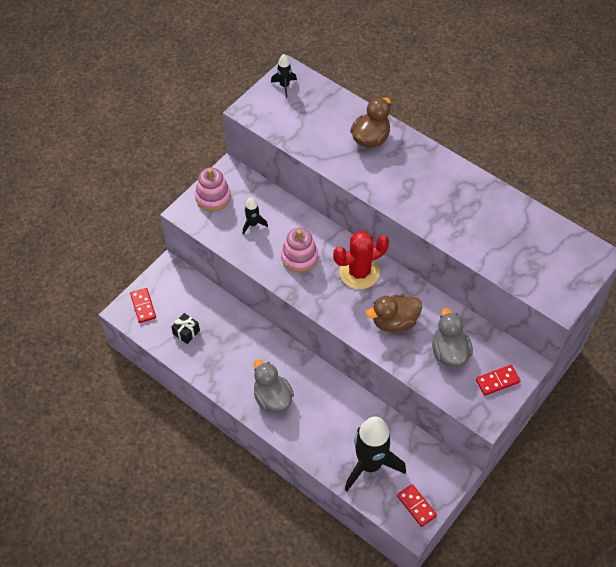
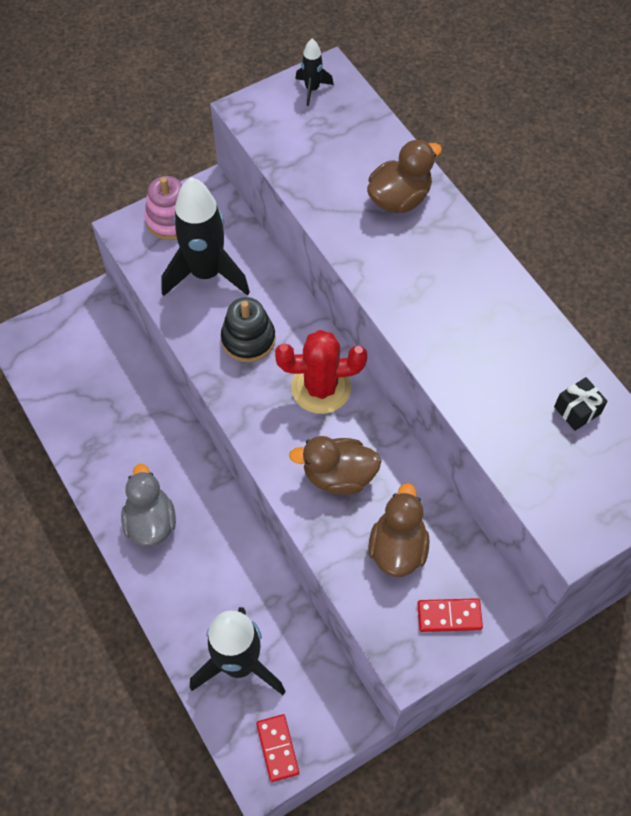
camera: 20 degrees right, 5 degrees up
(143, 306) = (42, 339): red domino -> none
(186, 332) = (80, 393): black gift -> black gift (577, 410)
(253, 224) = (206, 273): black rocket -> black rocket, size x2.24
(299, 257) = (248, 339): pink stacking toy -> black stacking toy
(449, 352) = (397, 548): grey duck -> brown duck

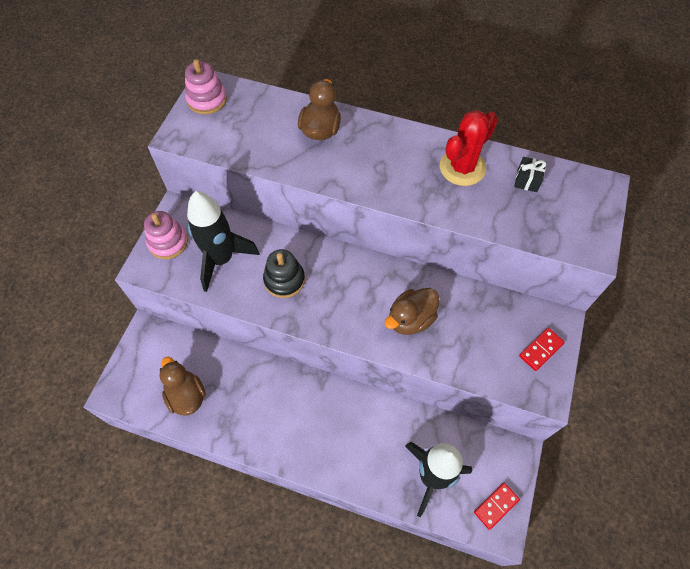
camera: 40 degrees left, 0 degrees up
(151, 522) = (304, 437): grey duck -> none
(277, 748) = (496, 506): red domino -> red domino turned 75 degrees counterclockwise
(312, 89) = (207, 100): black rocket -> pink stacking toy
(321, 388) = (353, 277): red cactus -> red cactus (462, 168)
(397, 548) = (480, 334): brown duck -> brown duck (186, 395)

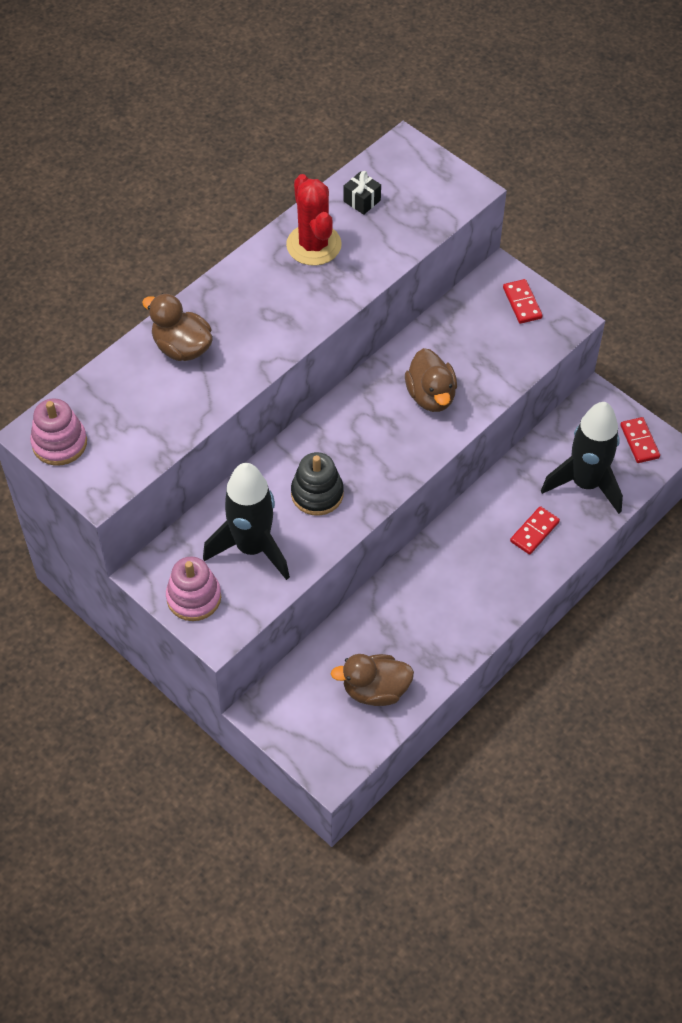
camera: 65 degrees left, 5 degrees down
(367, 454) = (534, 532): none -> red domino

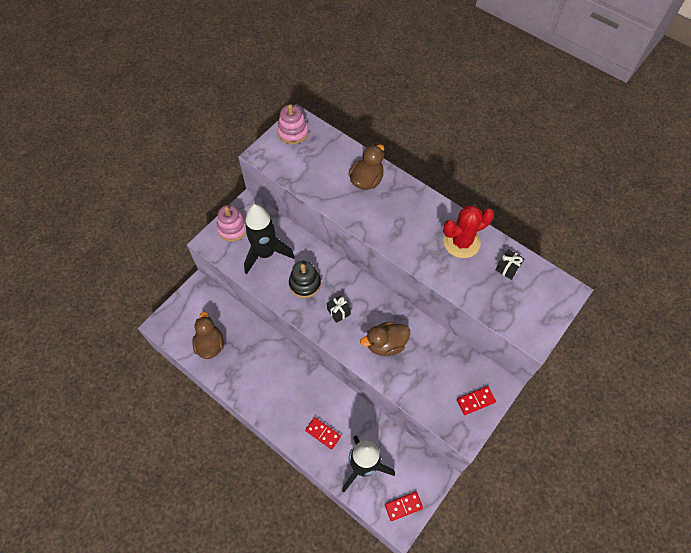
camera: 85 degrees right, 5 degrees up
(372, 451) = (338, 312): none -> black gift

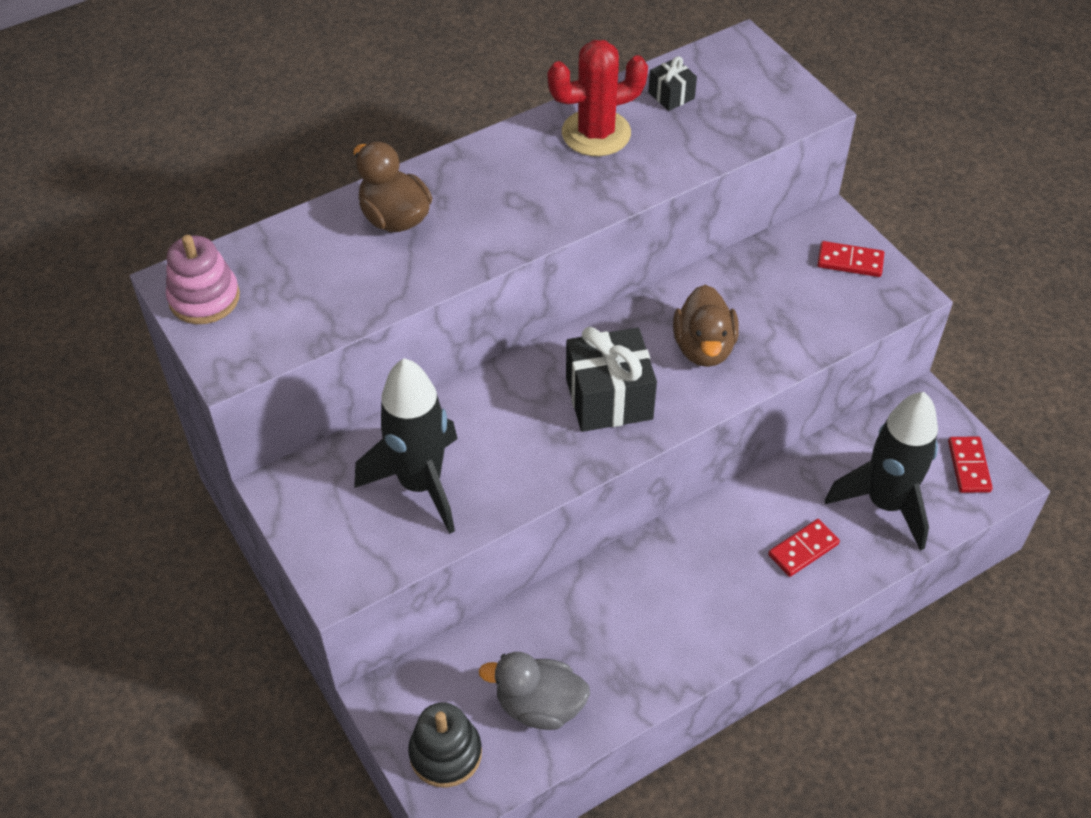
camera: 70 degrees left, 10 degrees down
(210, 344) = (539, 706): brown duck -> grey duck
(232, 228) = (326, 530): pink stacking toy -> none
(305, 284) = (523, 435): black stacking toy -> black stacking toy (445, 753)
(338, 312) = (609, 398): black gift -> black gift, size x2.00
(461, 242) = (596, 133): red cactus -> red cactus turned 75 degrees clockwise
(475, 401) = (850, 261): red domino -> red domino turned 75 degrees counterclockwise

